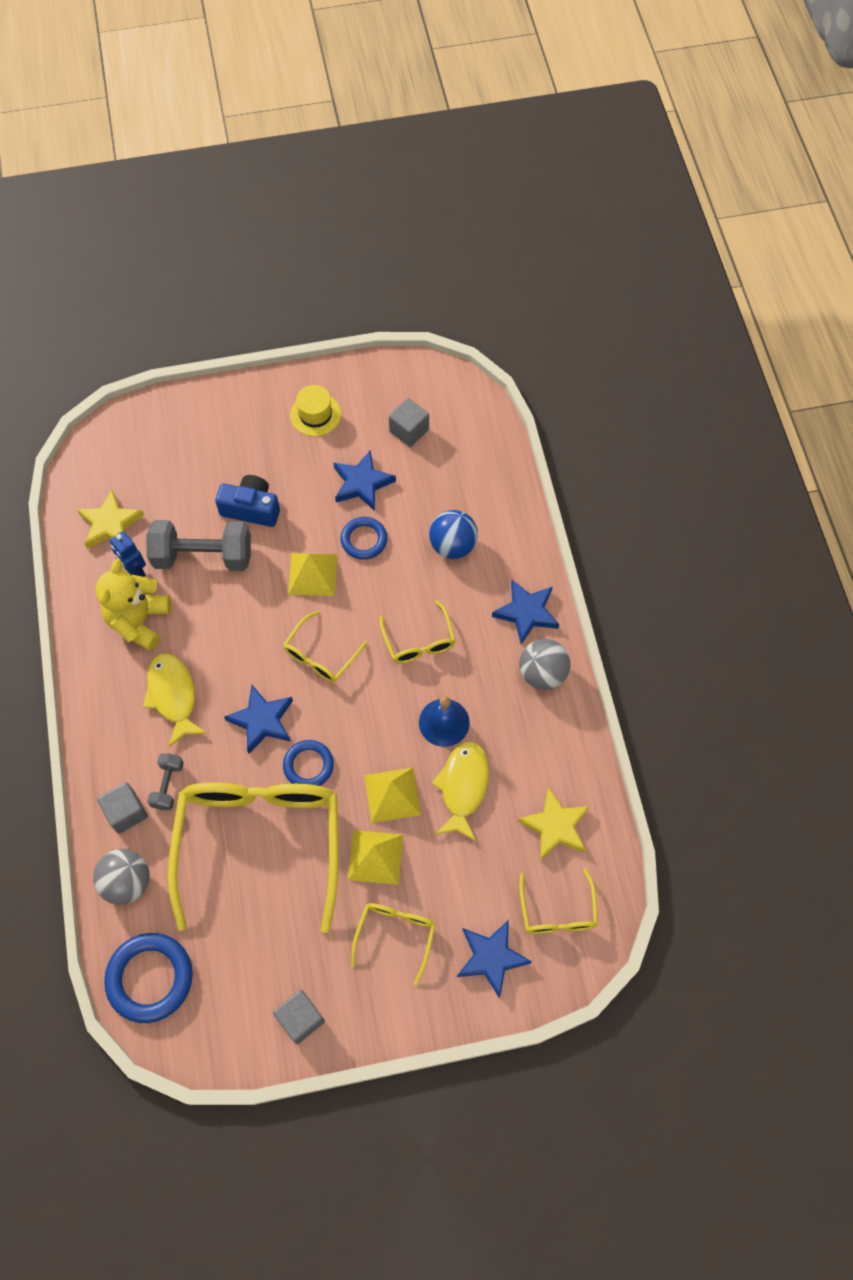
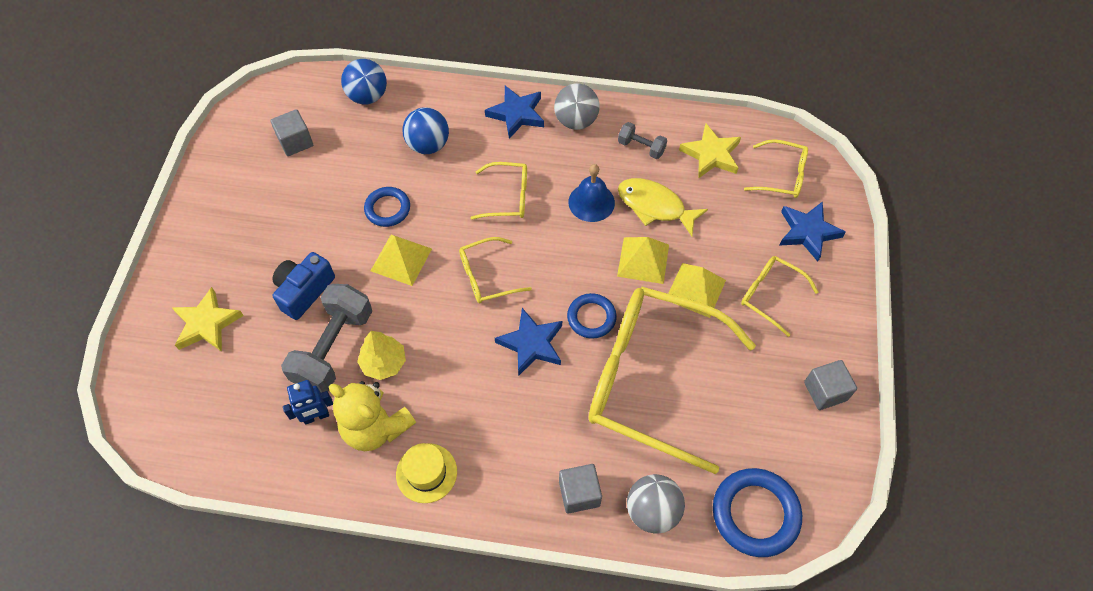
camera: 70 degrees left, 5 degrees down
(110, 524) = (249, 427): yellow star -> yellow star (207, 324)
(168, 785) = (565, 446): grey dumbbell -> grey dumbbell (641, 147)
(173, 696) = (473, 416): yellow fish -> none
(202, 602) = (384, 362): none -> yellow tree
(315, 414) = (233, 209): yellow hat -> yellow hat (426, 473)
(321, 655) = (487, 276): yellow glasses -> yellow glasses turned 105 degrees clockwise
(362, 483) = (329, 193): blue star -> none
(489, 468) = (368, 96): none -> blue ball

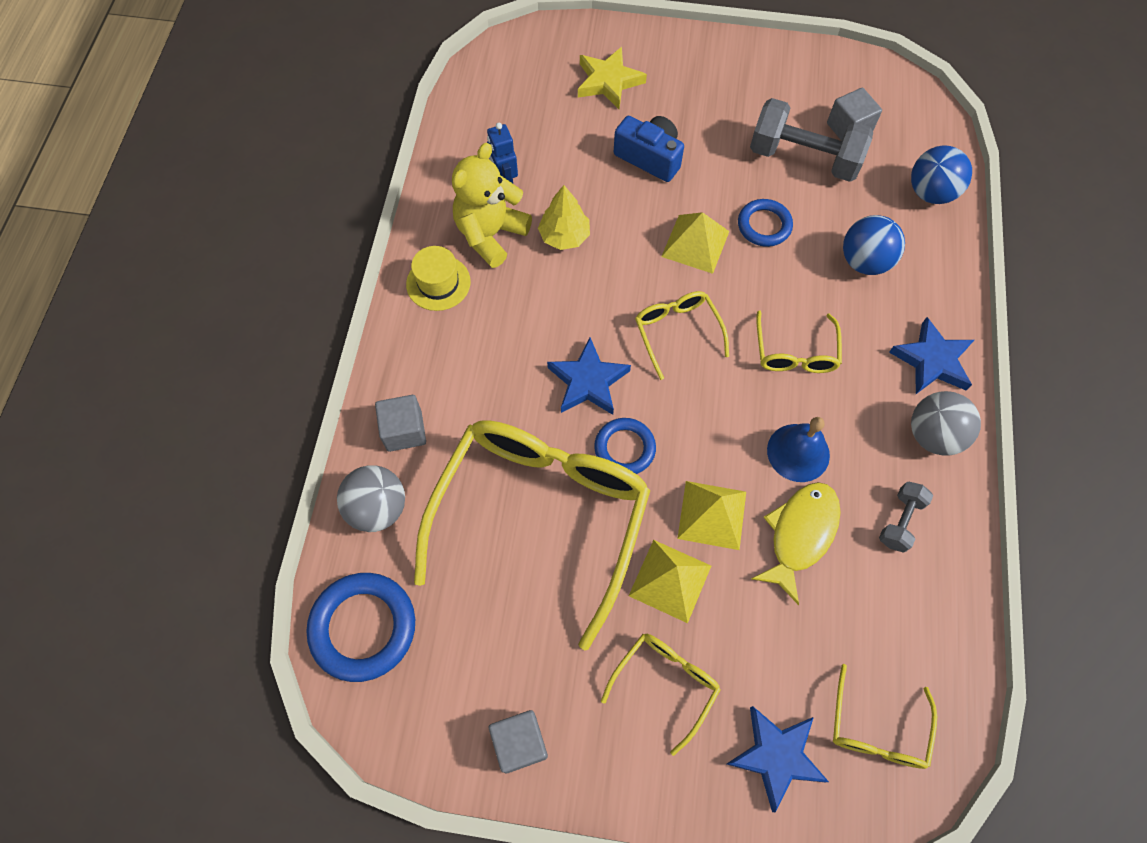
camera: 90 degrees right, 5 degrees up
(333, 348) = (581, 190): grey dumbbell -> grey dumbbell (804, 158)
(711, 154) = (902, 622): yellow star -> none

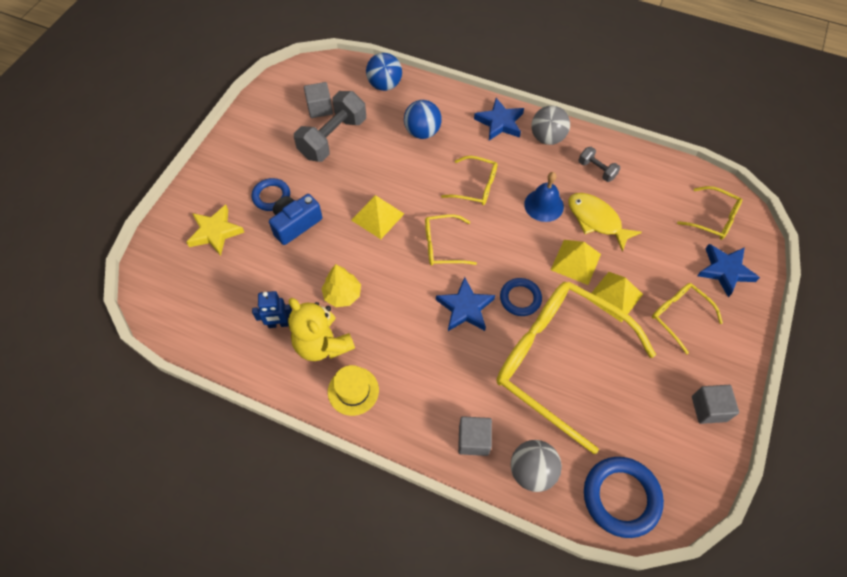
camera: 75 degrees left, 5 degrees down
(764, 225) = (377, 175): blue ring -> blue ring (271, 196)

